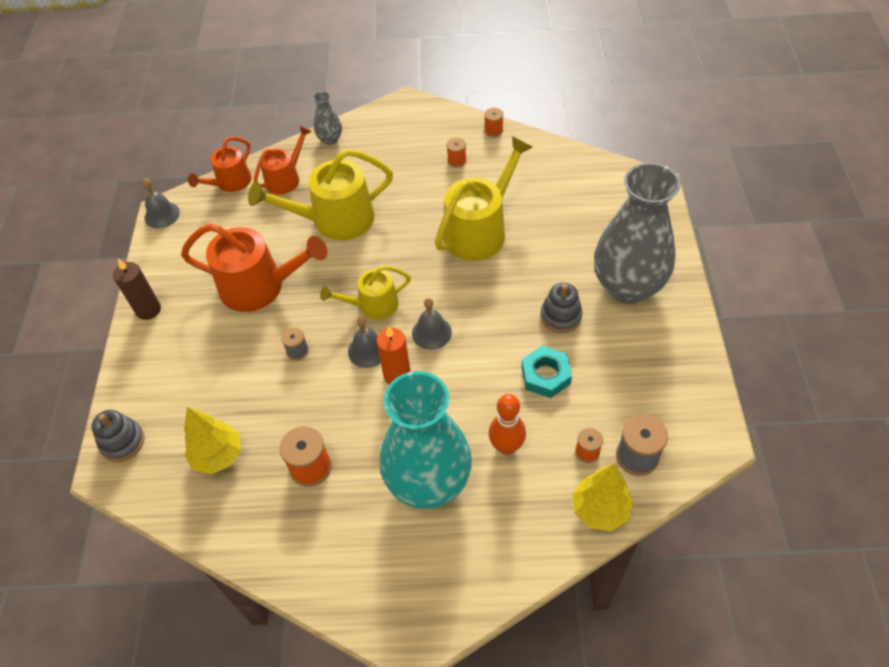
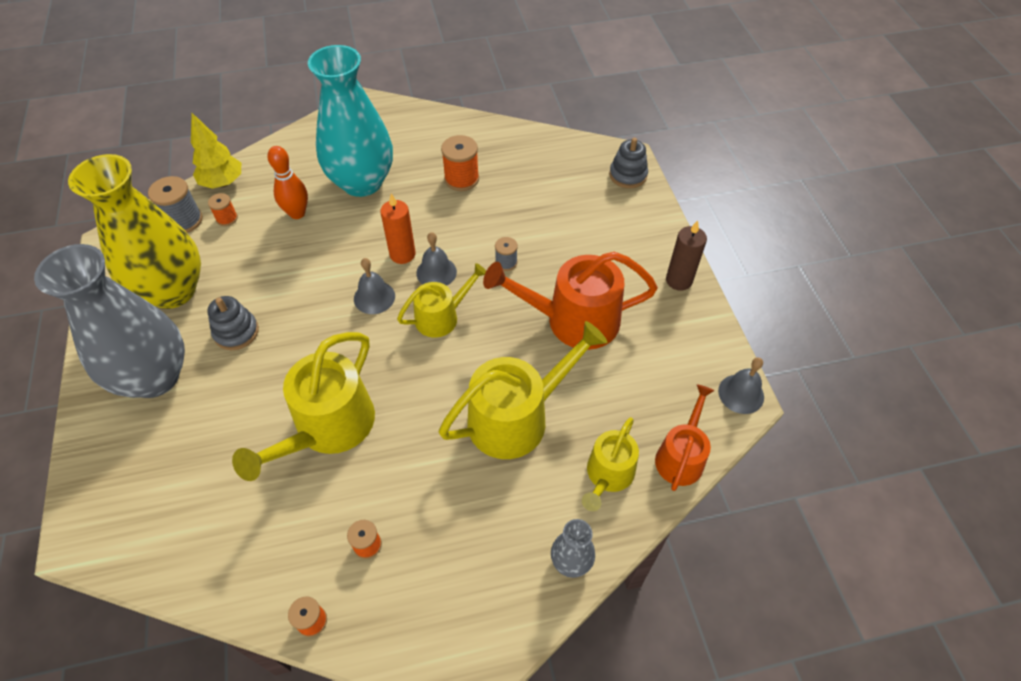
camera: 165 degrees right, 0 degrees up
(218, 456) = (542, 176): yellow tree -> none
(285, 178) = (608, 475): orange watering can -> yellow watering can
(545, 375) = (258, 273): turquoise nut -> none
(630, 367) = (173, 291): none -> yellow vase

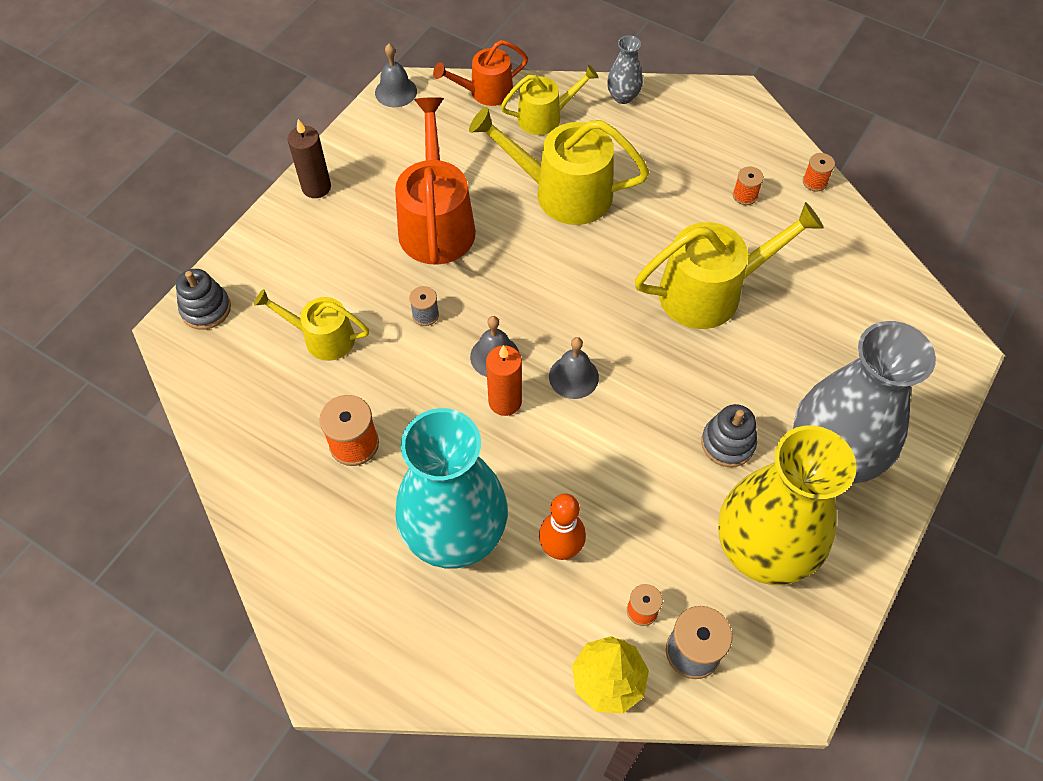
camera: 135 degrees left, 5 degrees up
(441, 317) = (535, 310): yellow watering can -> yellow watering can (323, 338)
(573, 320) = (436, 223): orange watering can -> orange watering can turned 135 degrees counterclockwise

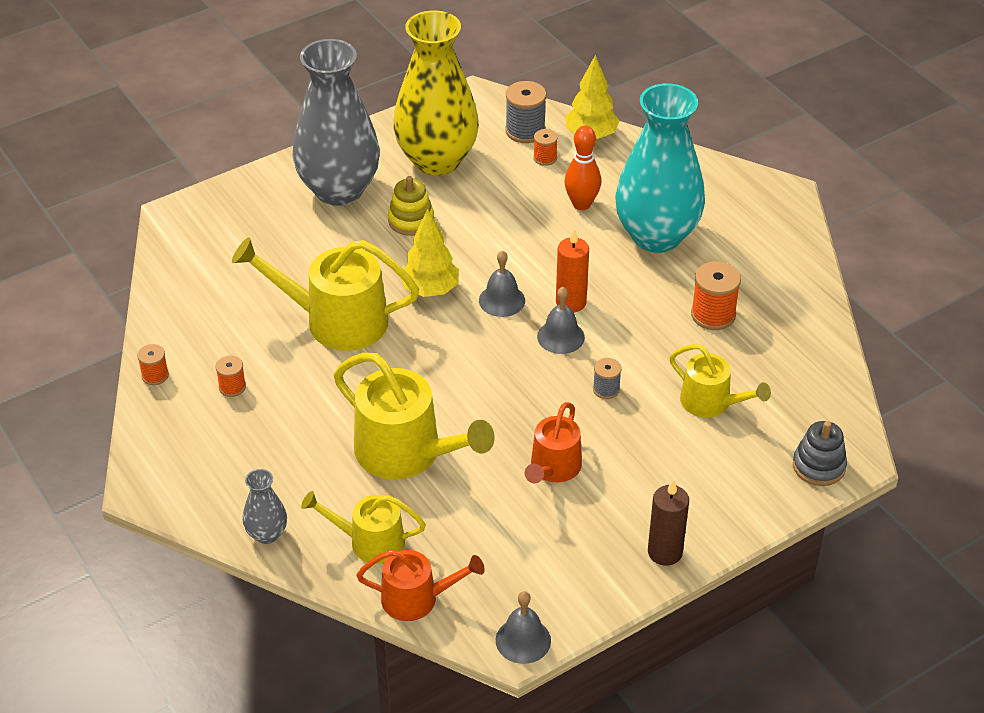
camera: 155 degrees left, 15 degrees down
(436, 223) = (553, 468): orange watering can -> orange watering can, size x0.60
(649, 360) = (430, 290): none -> yellow tree
(727, 443) = (411, 220): grey stacking toy -> yellow stacking toy

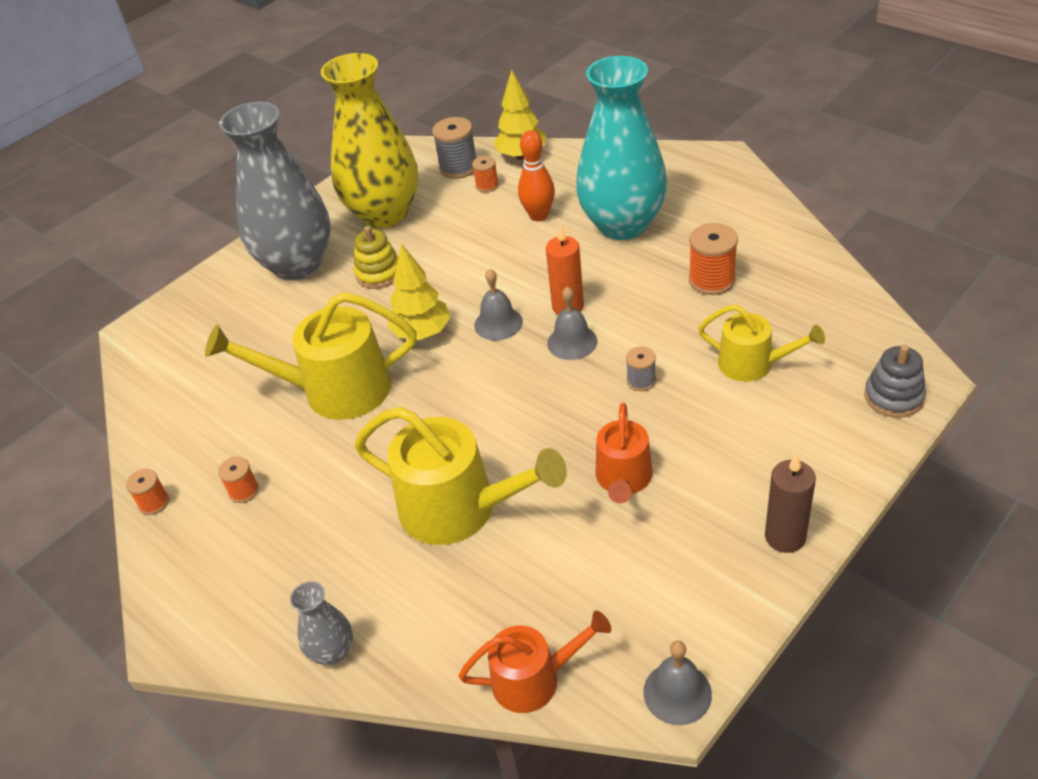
camera: 10 degrees left, 0 degrees up
(370, 542) = (455, 624): yellow watering can -> none

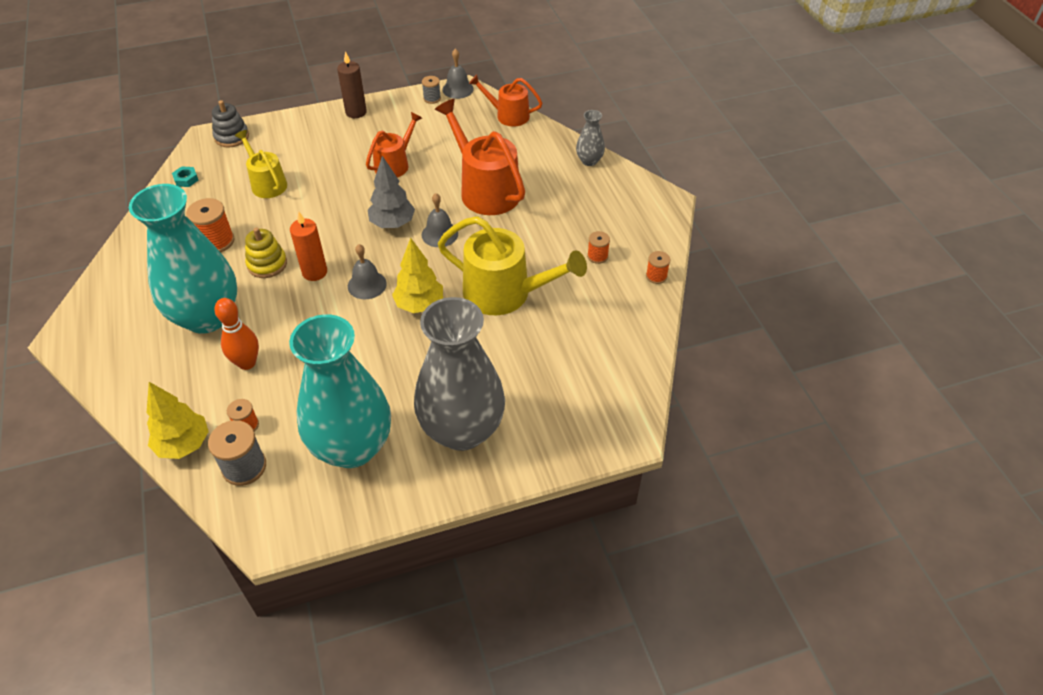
camera: 155 degrees left, 5 degrees up
(379, 273) = (407, 378): yellow stacking toy -> yellow stacking toy (267, 264)
(384, 214) = (352, 447): yellow vase -> turquoise vase
(459, 508) = (485, 190): yellow watering can -> orange watering can
(538, 398) = (392, 224): none -> grey tree
(572, 342) = (339, 247): grey bell -> grey bell (439, 234)
(641, 381) = (330, 204): grey spool -> grey spool (432, 98)
(853, 318) = (186, 179): none -> turquoise nut

